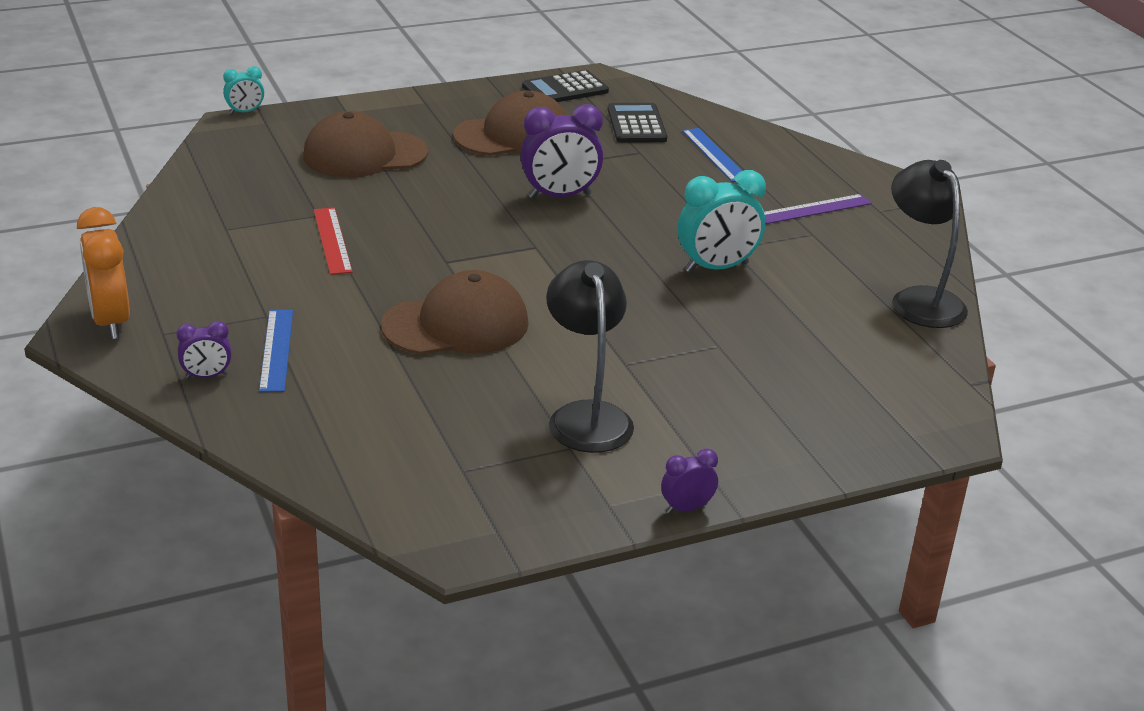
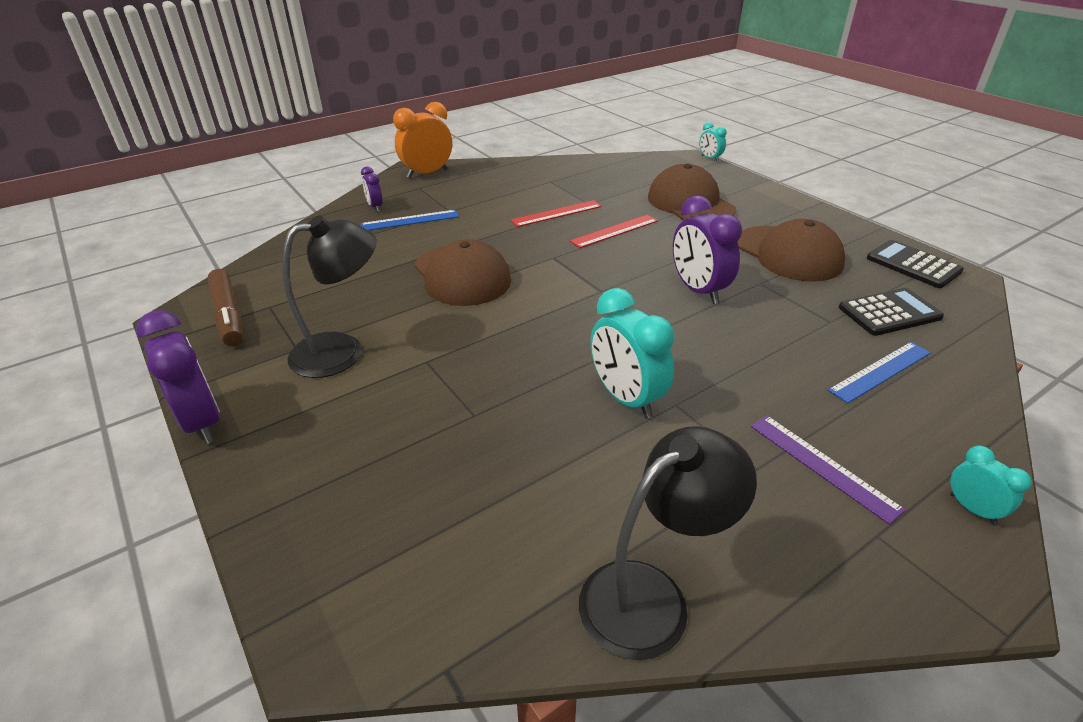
camera: 80 degrees right, 5 degrees up
(405, 213) = (614, 231): none -> red ruler
(470, 503) = (228, 315): none -> brown marker
(686, 508) = (202, 422): purple clock -> purple clock, size x1.90
(862, 173) = (972, 509): none -> turquoise clock

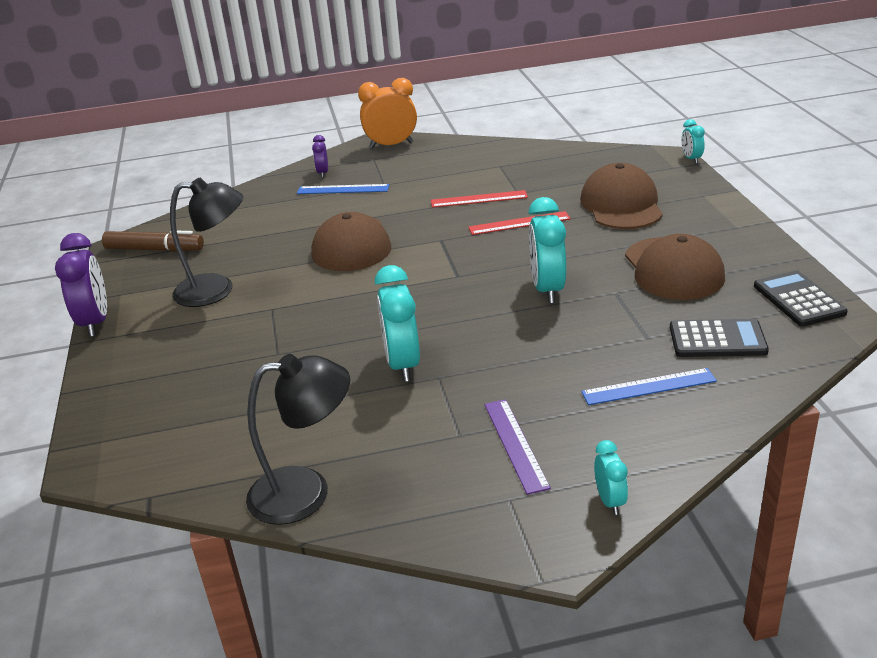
camera: 25 degrees right, 5 degrees down
(228, 315) = (154, 250): brown marker -> brown marker turned 75 degrees counterclockwise
(698, 290) = (547, 289): purple clock -> turquoise clock

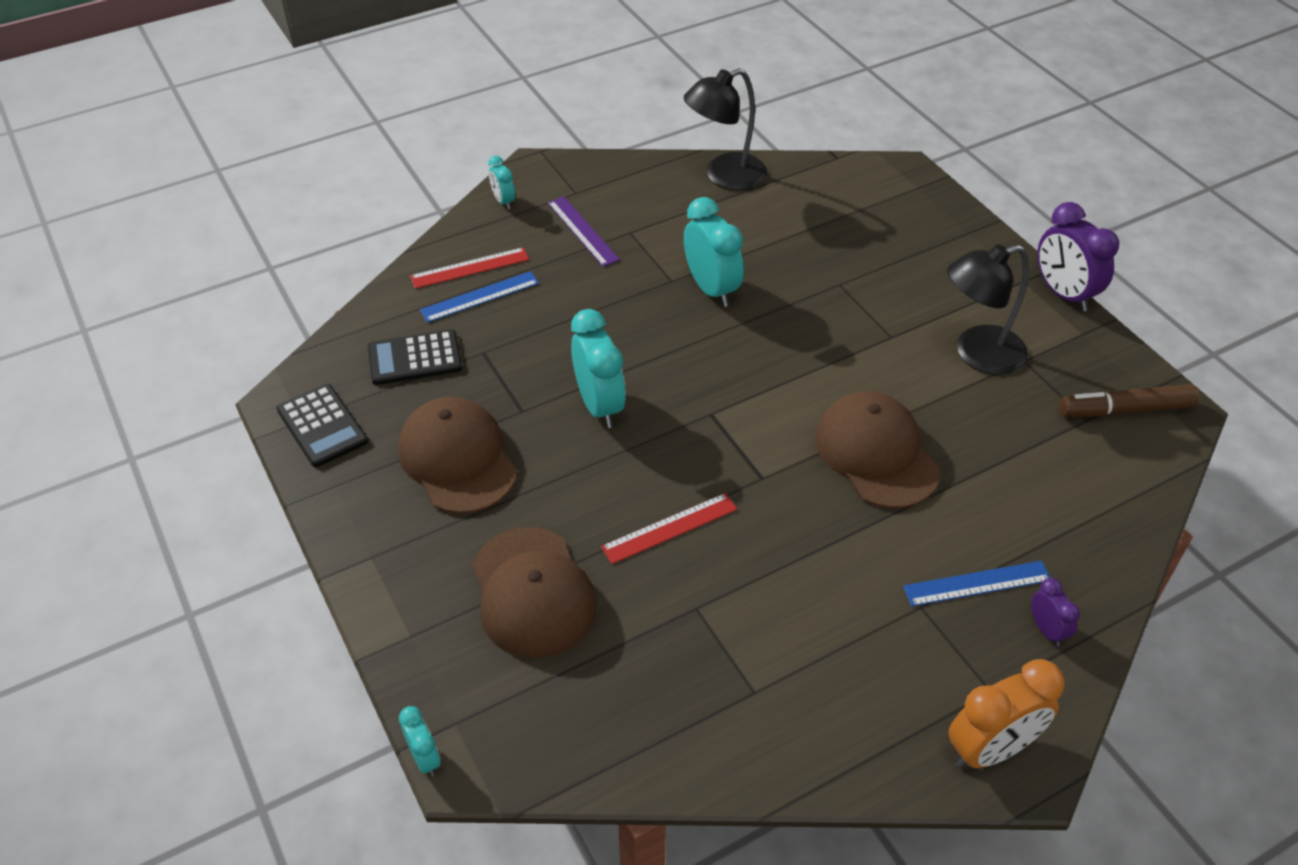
camera: 160 degrees right, 15 degrees up
(479, 199) = (750, 582): red ruler -> red ruler (470, 268)

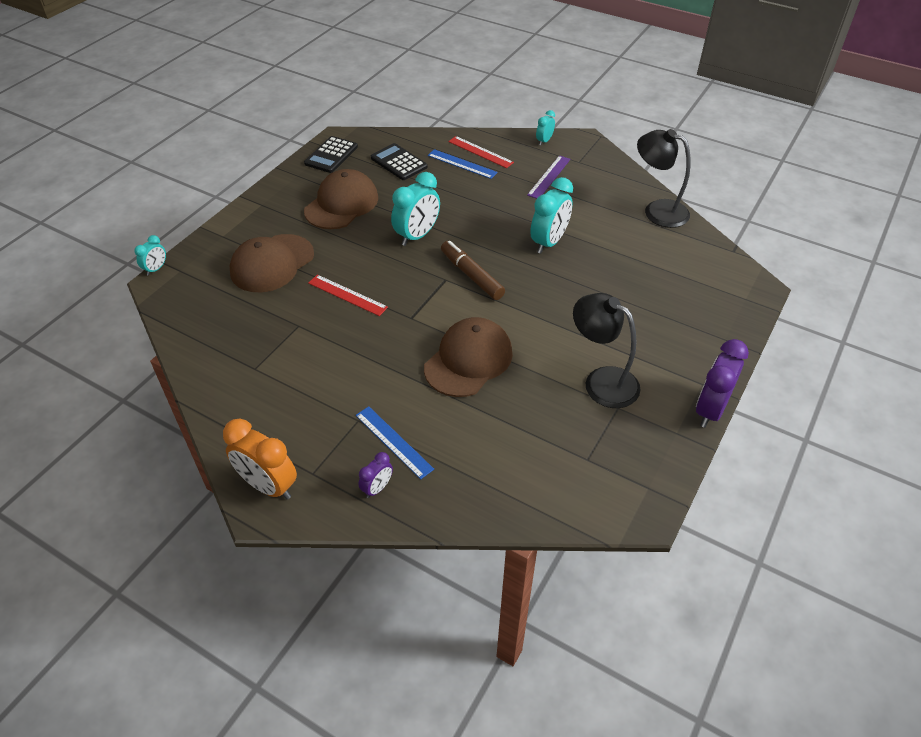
camera: 60 degrees right, 0 degrees up
(1125, 410) = (616, 479): brown marker -> brown marker (471, 275)

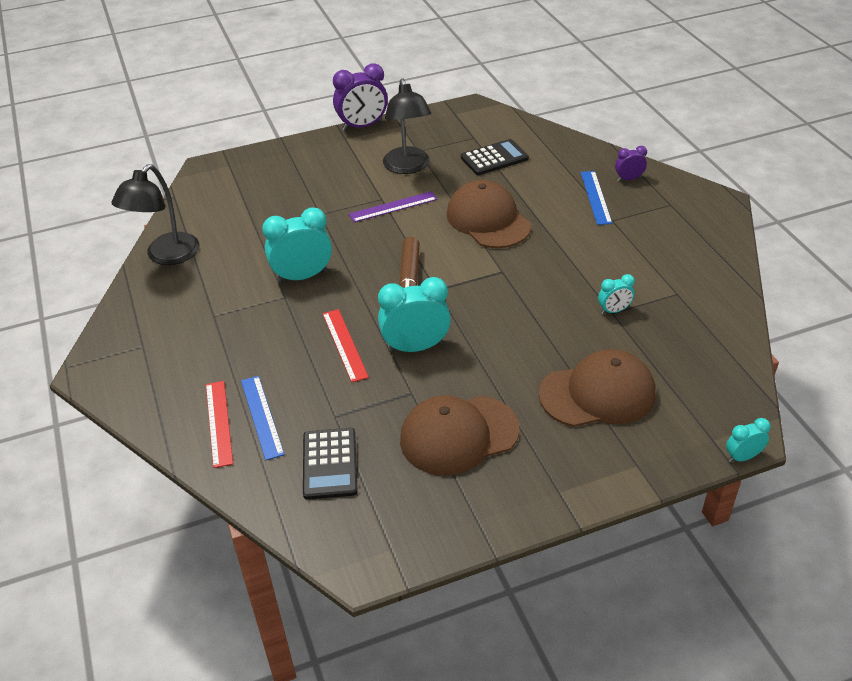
camera: 140 degrees left, 5 degrees down
(268, 485) = (708, 211): orange clock -> none
(331, 155) = (401, 533): black calculator -> black calculator (494, 158)
(347, 295) = (543, 319): red ruler -> red ruler (344, 344)
(468, 360) = (488, 220): brown cap -> brown cap turned 75 degrees clockwise
(544, 141) = (131, 396): turquoise clock -> turquoise clock (614, 311)
(549, 177) = (199, 344): purple ruler -> purple ruler (393, 207)
(657, 210) = (166, 256): black lamp -> black lamp turned 45 degrees clockwise

